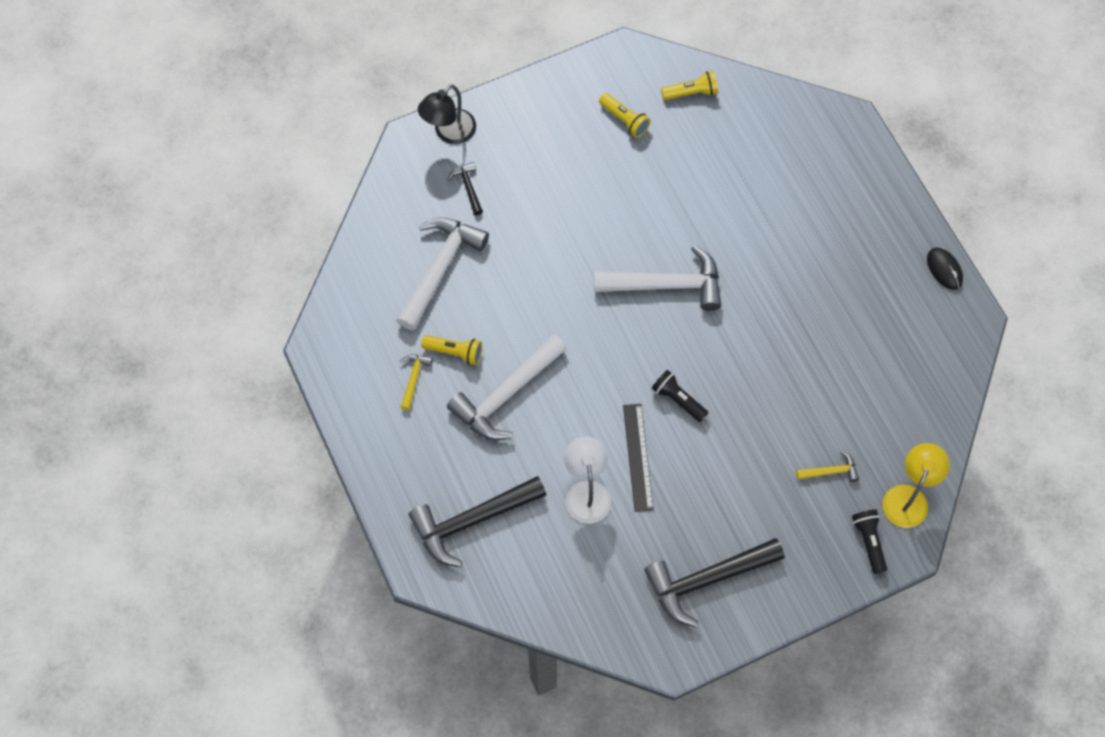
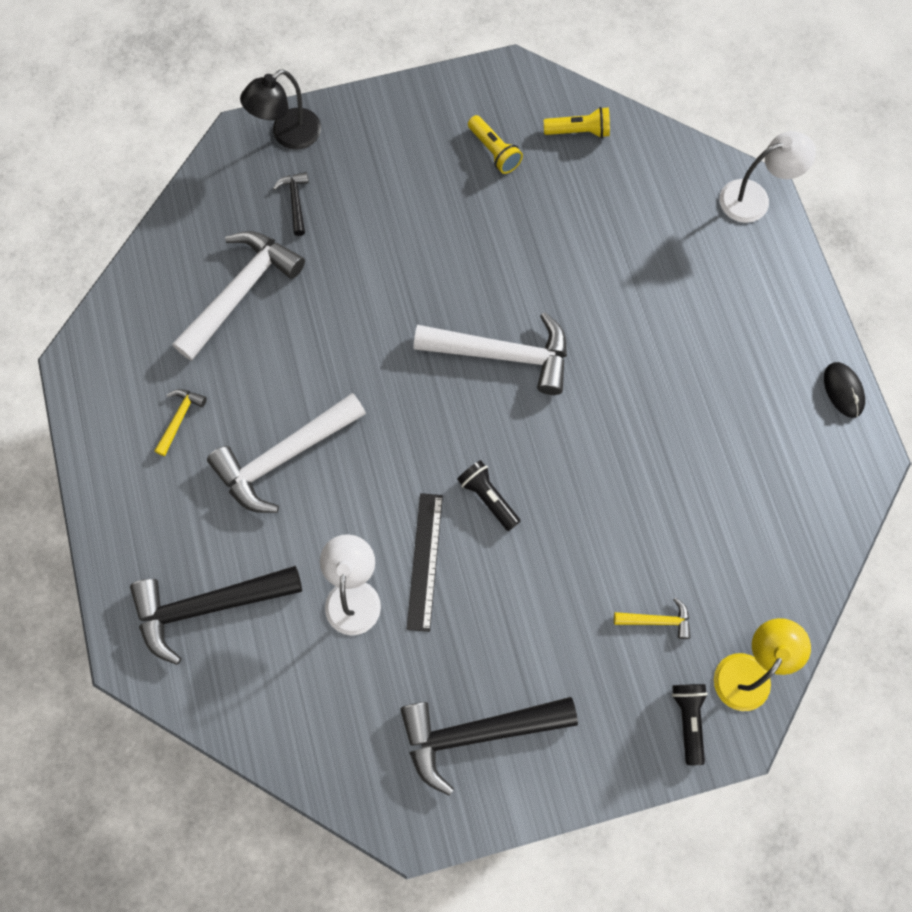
camera: 10 degrees right, 5 degrees up
(455, 352) = (235, 395): yellow flashlight -> none
(845, 126) = (754, 198): none -> white lamp

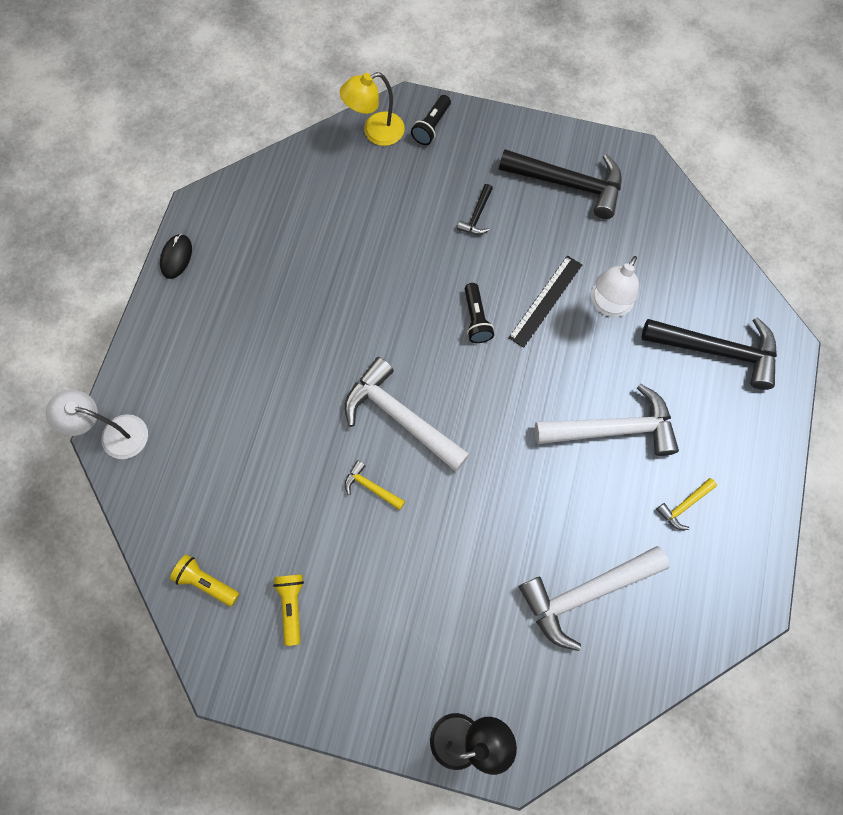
camera: 150 degrees left, 0 degrees up
(295, 201) = (495, 658): black hammer -> black hammer (477, 216)
(657, 620) = (412, 186): yellow hammer -> yellow hammer (371, 487)

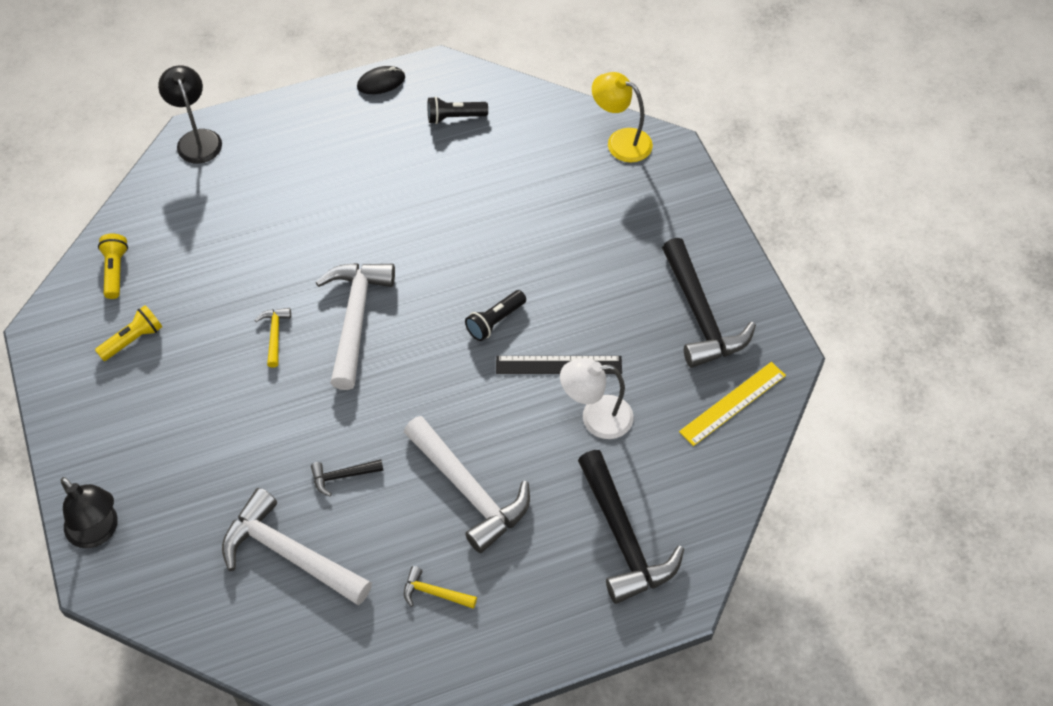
camera: 55 degrees right, 15 degrees down
(115, 434) = (197, 139): white lamp -> black lamp
(431, 126) = (664, 177): black flashlight -> black flashlight (454, 117)
(477, 216) = (602, 263): black hammer -> black hammer (343, 476)
(654, 212) = (733, 403): none -> yellow ruler

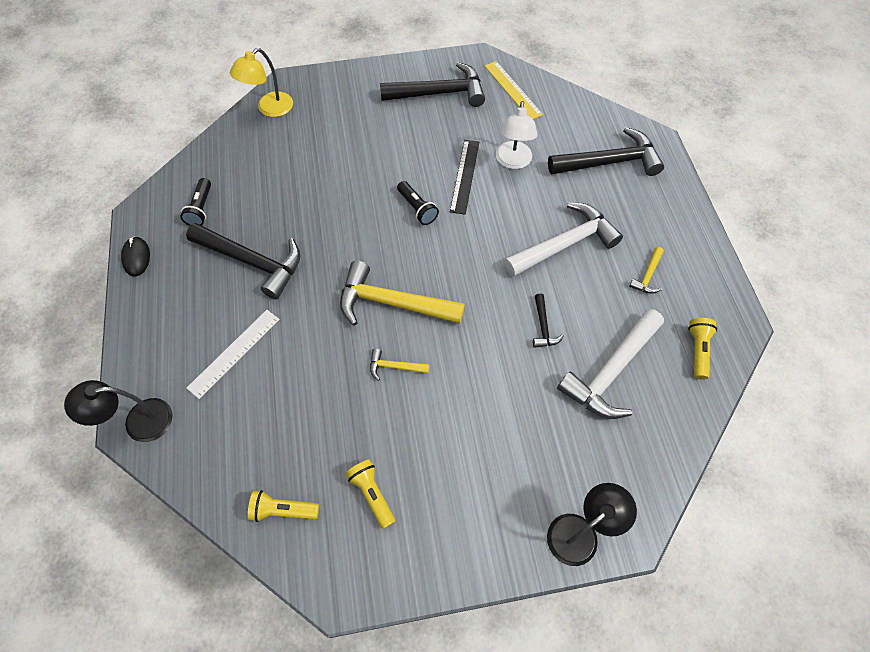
camera: 80 degrees left, 5 degrees up
(277, 192) = (234, 353): none -> white ruler
(329, 655) = (698, 350): none -> yellow flashlight
(355, 319) = (392, 303): white hammer -> yellow hammer
(391, 180) = (252, 262): none -> black hammer

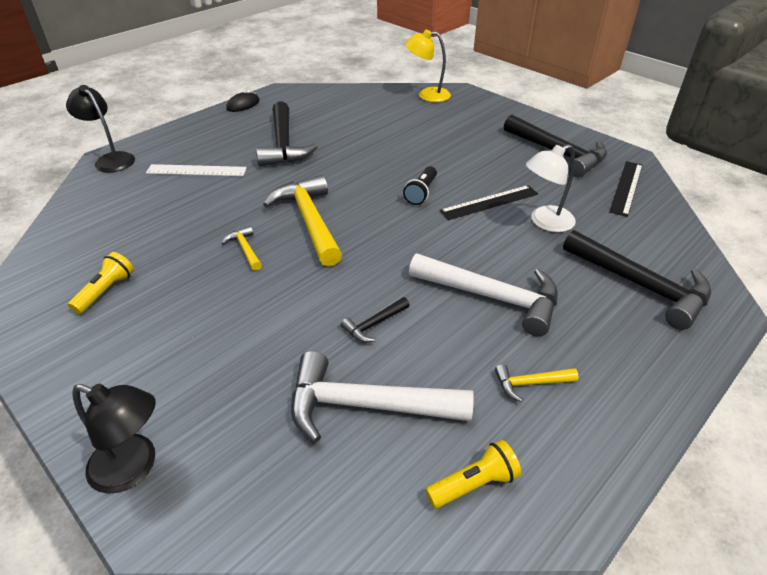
camera: 55 degrees right, 20 degrees down
(201, 209) = (307, 108): black flashlight -> none
(283, 510) = (67, 250): yellow flashlight -> none
(513, 90) = (626, 187): yellow ruler -> black ruler

